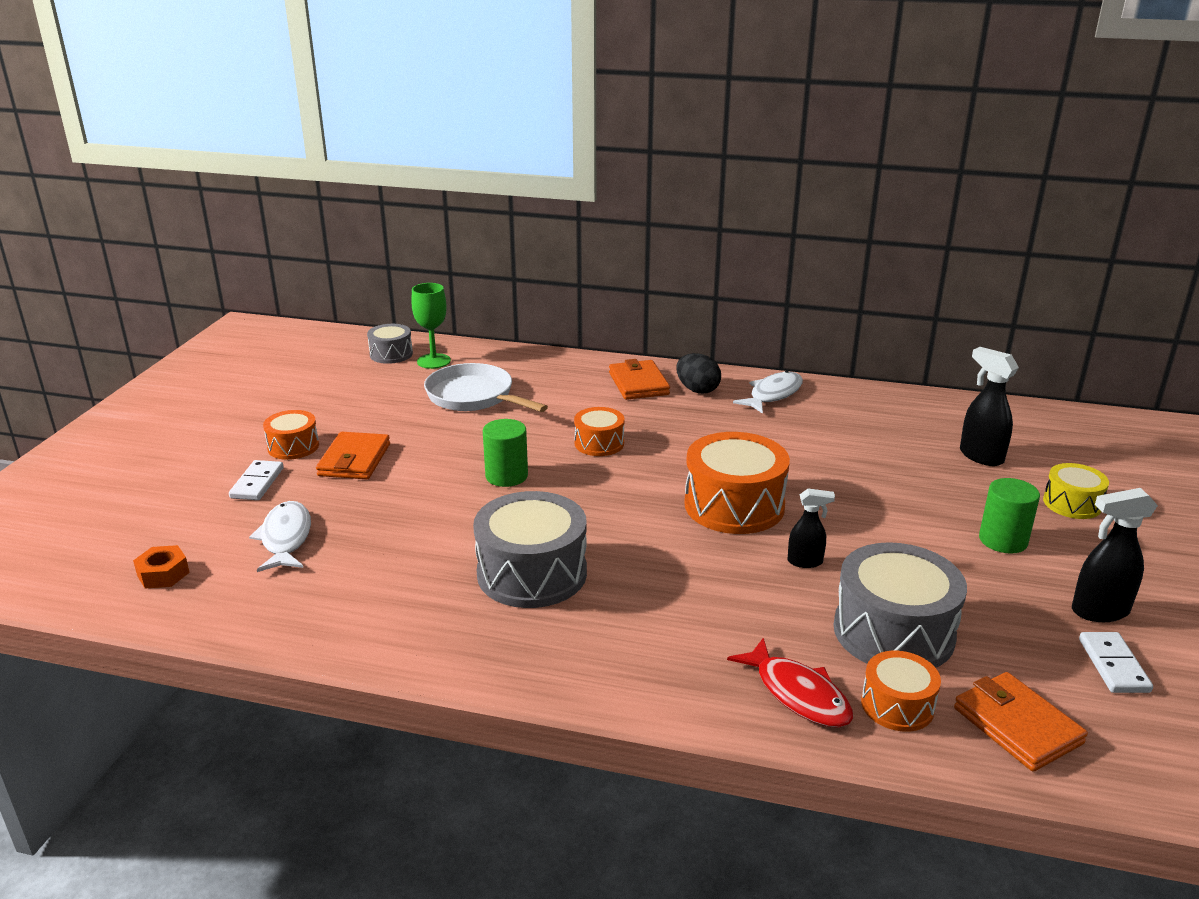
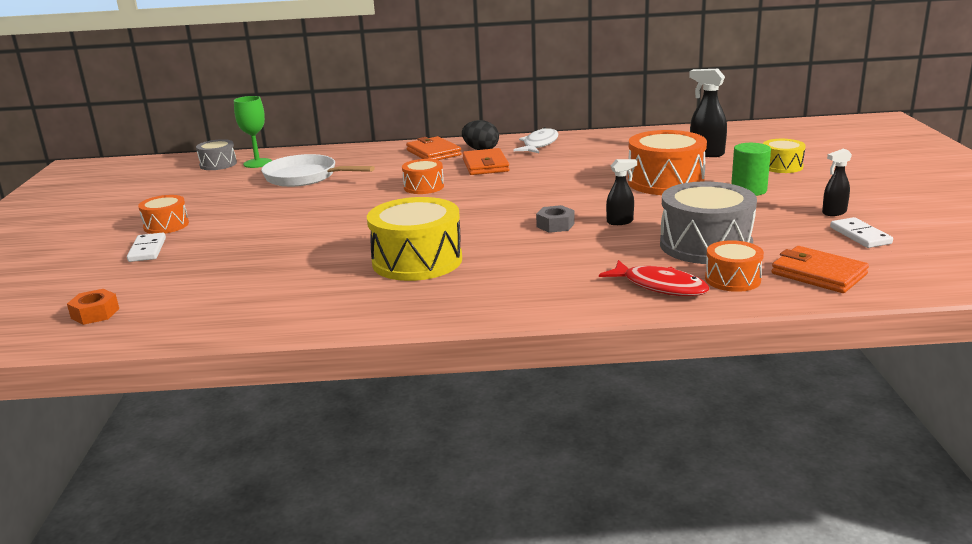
camera: 15 degrees left, 5 degrees down
(285, 538) = (194, 276): white fish -> none
(354, 460) = (226, 225): orange wallet -> orange wallet (485, 165)
(506, 476) = (361, 214): green cylinder -> none
(532, 573) = (417, 261): grey drum -> yellow drum
(722, 549) = (555, 225): none -> grey nut
(734, 505) = (549, 202): orange drum -> orange drum (665, 182)
(1099, 611) = (834, 212): black spray bottle -> black spray bottle, size x0.63

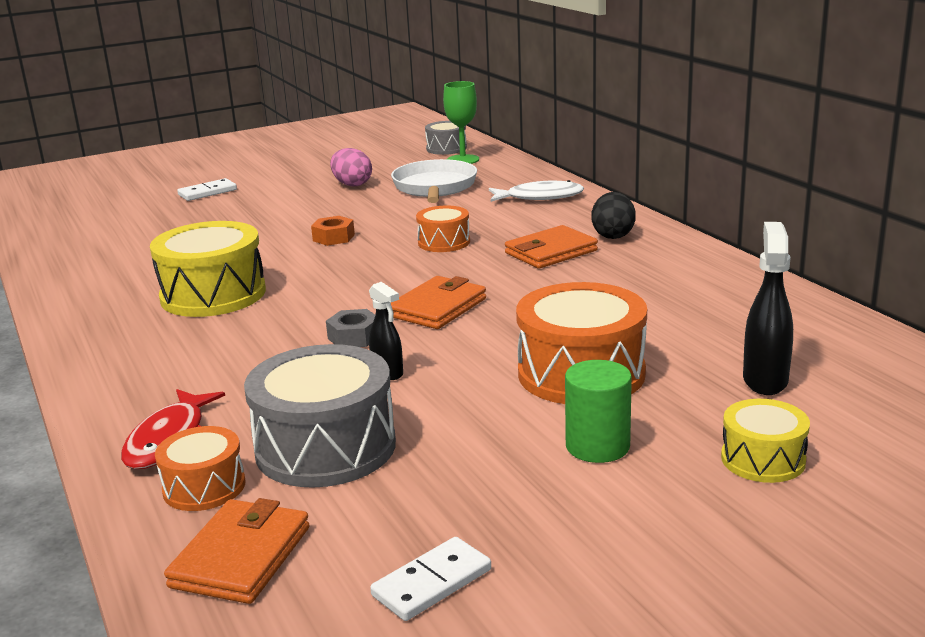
camera: 65 degrees right, 0 degrees up
(95, 313) = (71, 217): orange nut -> orange nut (333, 237)
(166, 225) = (268, 181): orange drum -> none
(242, 199) = (352, 184): none -> pink egg
(433, 153) = (574, 216): orange wallet -> orange wallet (437, 308)
(539, 144) = (674, 260): white fish -> white fish (540, 197)
(834, 212) = (537, 543): black spray bottle -> none

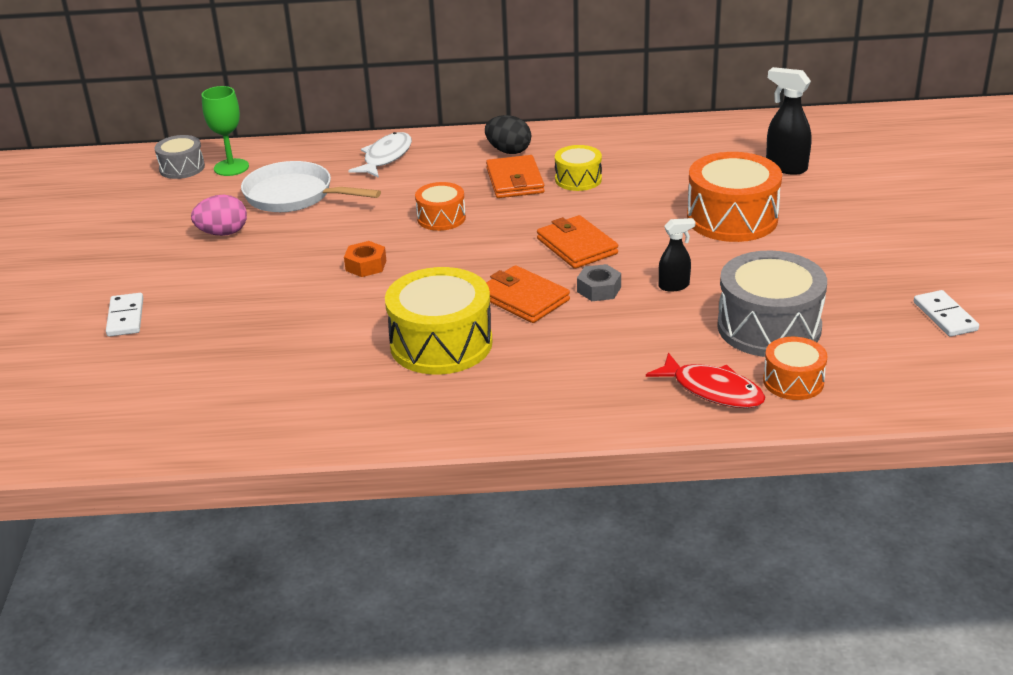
camera: 65 degrees left, 10 degrees up
(241, 557) = (888, 376): orange wallet -> orange wallet (524, 299)
(597, 446) = (829, 236): green cylinder -> none
(763, 459) = (874, 194): yellow drum -> yellow drum (578, 179)

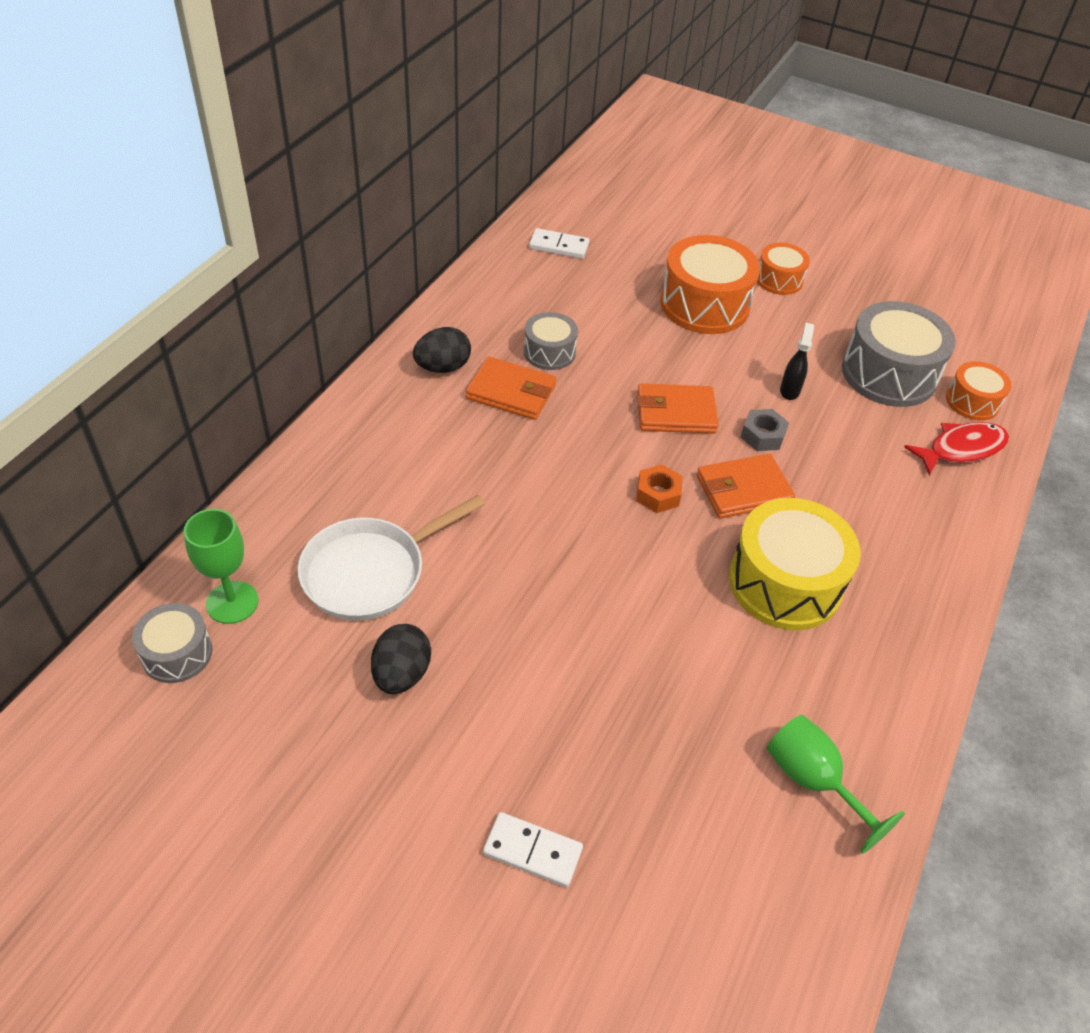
camera: 65 degrees left, 15 degrees up
(223, 233) = (401, 674): pink egg -> black egg
(257, 406) = (813, 781): none -> green goblet
(366, 265) = (588, 575): orange nut -> orange nut (658, 494)
(385, 157) = (357, 459): white fish -> none
(441, 218) = (538, 476): orange drum -> orange drum (779, 279)
(578, 179) = (549, 352): yellow drum -> grey drum
(785, 167) = (644, 235): black spray bottle -> none
(945, 316) = (928, 287): white domino -> white domino (559, 246)

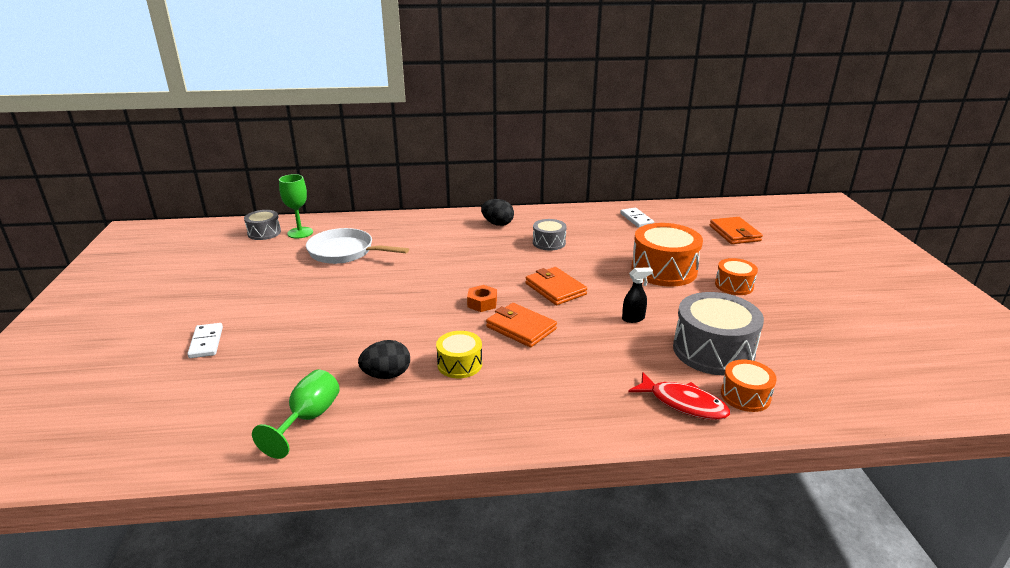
camera: 60 degrees right, 20 degrees down
(401, 674) = (290, 278): black egg -> black egg (386, 375)
(511, 392) = (504, 243): orange wallet -> orange wallet (734, 233)
(762, 435) = (577, 321): grey nut -> none
(785, 583) = (459, 364): yellow drum -> yellow drum, size x0.55

